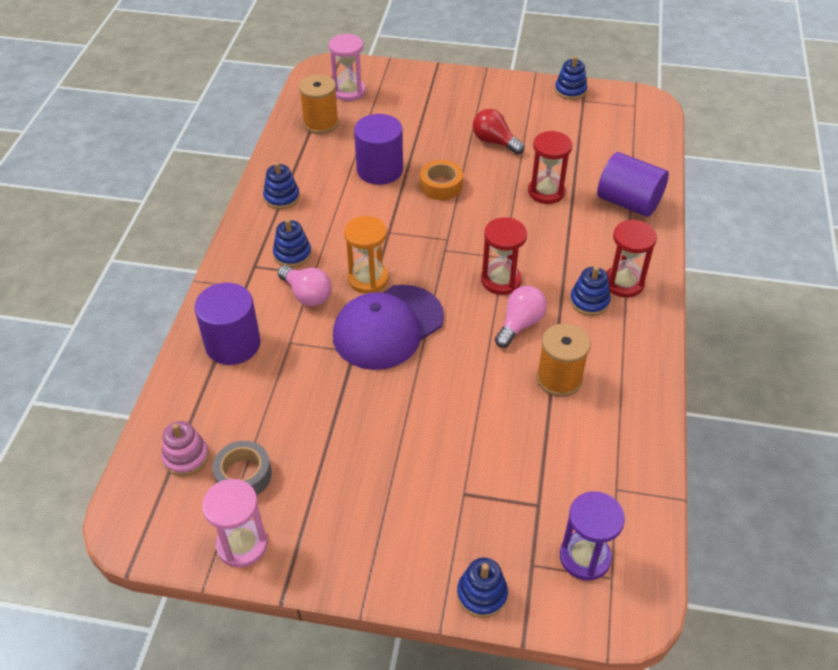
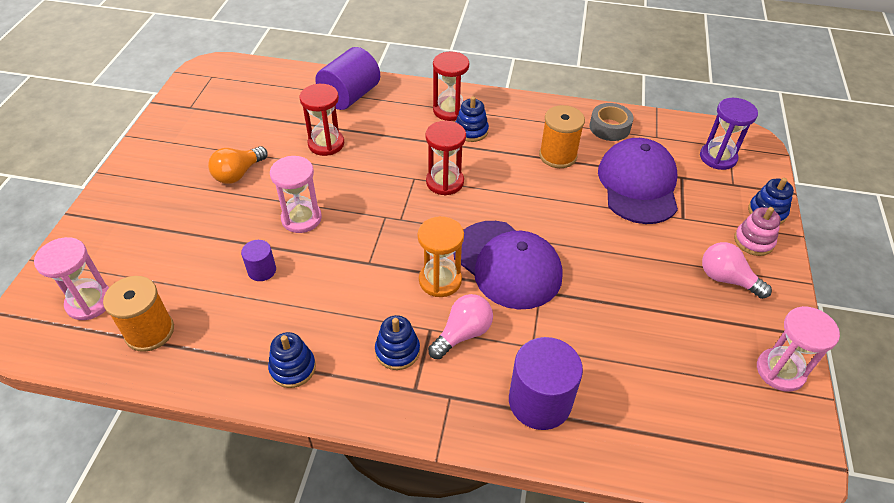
camera: 90 degrees left, 0 degrees up
(186, 457) = (699, 432): pink stacking toy -> pink stacking toy (753, 241)
(243, 475) = (706, 376): grey tape -> grey tape (609, 127)
(379, 170) = (262, 270): purple cylinder -> purple cylinder, size x0.52
(441, 186) = (301, 218): orange tape -> pink hourglass
(494, 142) = (238, 174): red light bulb -> orange light bulb
(518, 454) = (638, 184): none -> purple cap
(519, 324) = (499, 174): pink light bulb -> pink light bulb (727, 279)
(570, 90) = (170, 114): blue stacking toy -> none

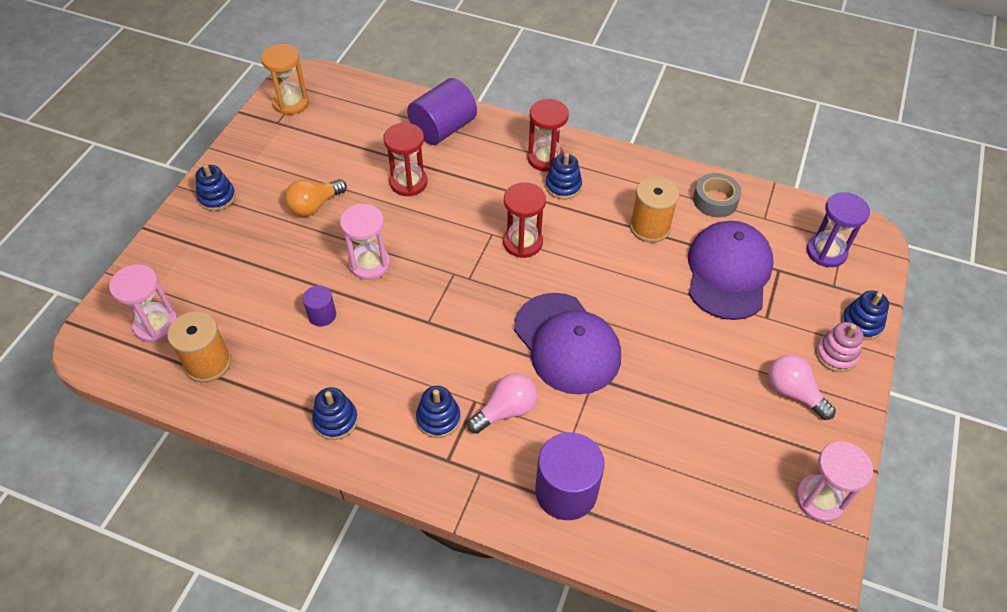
camera: 10 degrees right, 5 degrees up
(139, 178) = (217, 197): none -> blue stacking toy
(440, 280) = (495, 351): orange hourglass -> orange hourglass (291, 103)

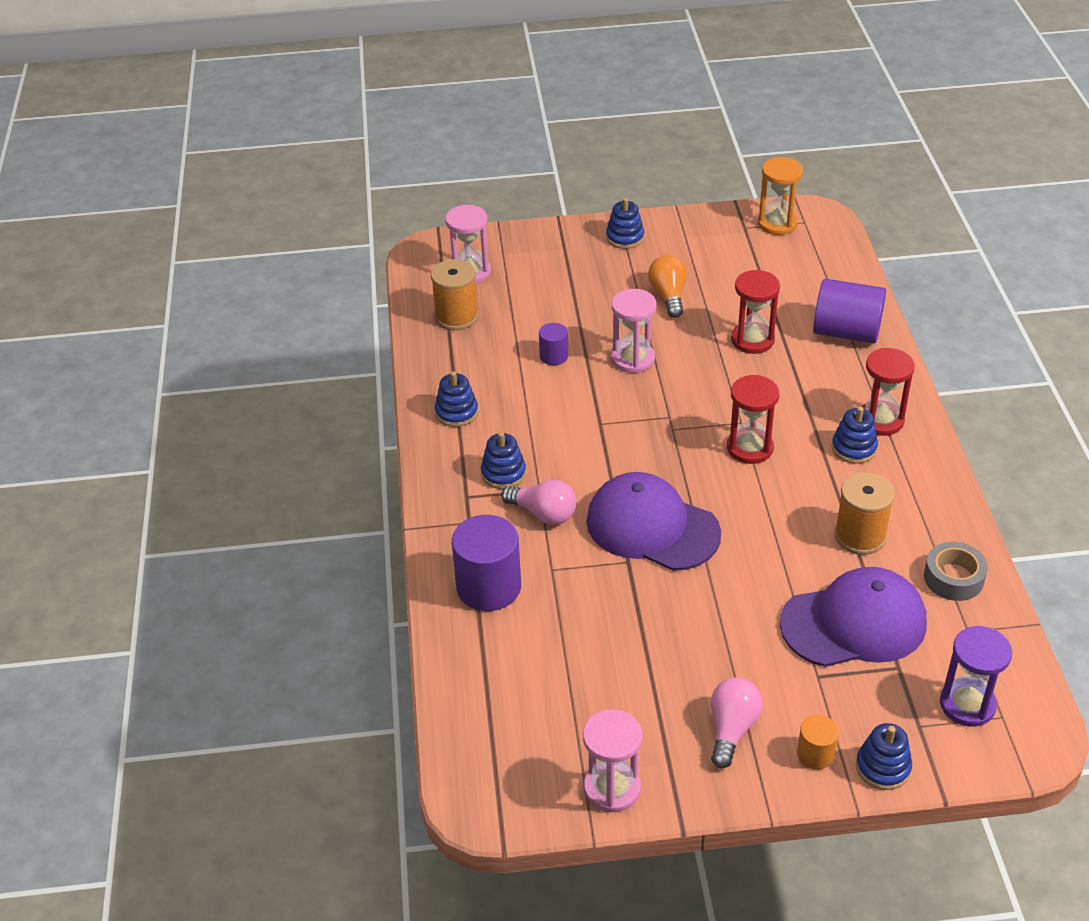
camera: 65 degrees right, 10 degrees down
(314, 206) = (668, 296): orange light bulb -> orange light bulb turned 60 degrees clockwise
(567, 343) = (652, 527): purple cap -> purple cap turned 90 degrees clockwise
(836, 355) = (815, 754): pink stacking toy -> orange cylinder

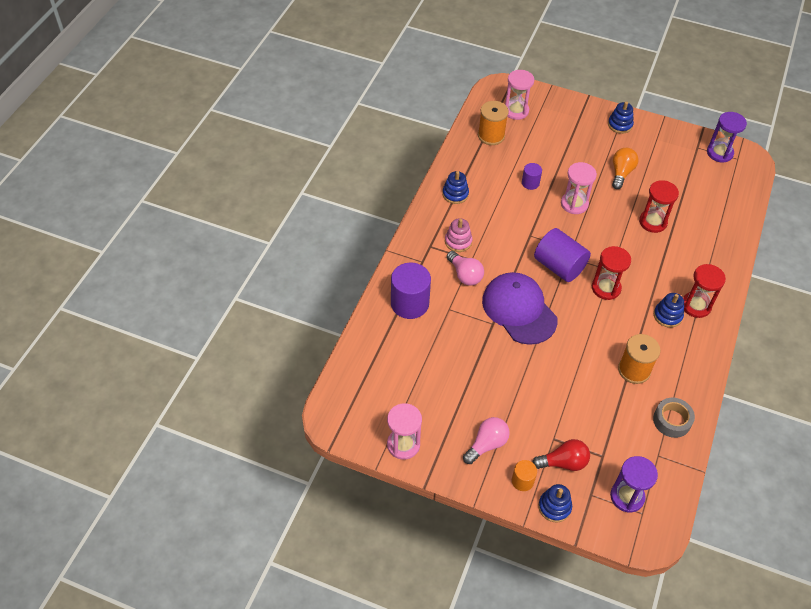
camera: 25 degrees right, 10 degrees up
(503, 473) = (458, 241): blue stacking toy -> pink stacking toy
(777, 223) = (719, 153): orange hourglass -> purple hourglass
(846, 332) = (714, 241): purple cylinder -> purple cylinder (559, 266)
(853, 701) = (563, 462): none -> red light bulb
(854, 623) = (595, 419): purple cap -> none

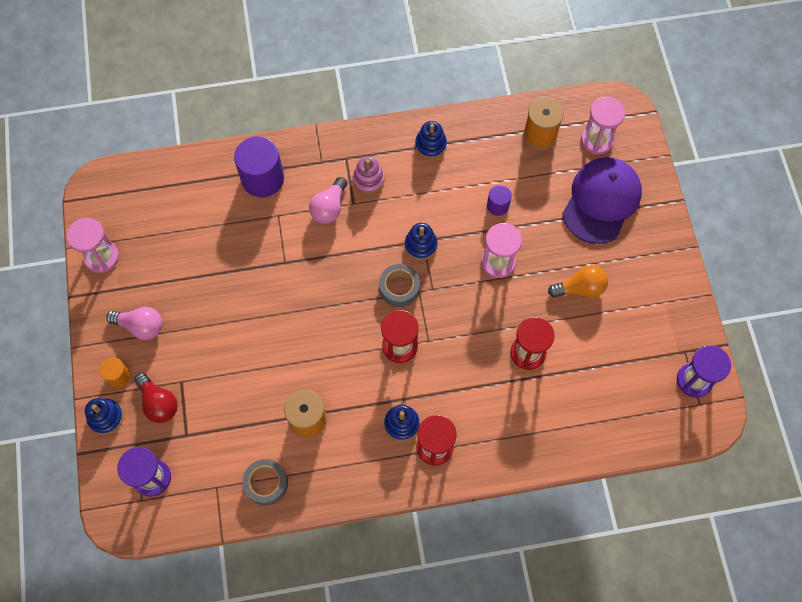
camera: 60 degrees right, 15 degrees up
(519, 310) = (317, 278): purple cap -> purple cap (601, 201)
(559, 266) = (399, 288): purple cylinder -> grey tape
(620, 125) = (657, 253): blue stacking toy -> blue stacking toy (420, 245)

